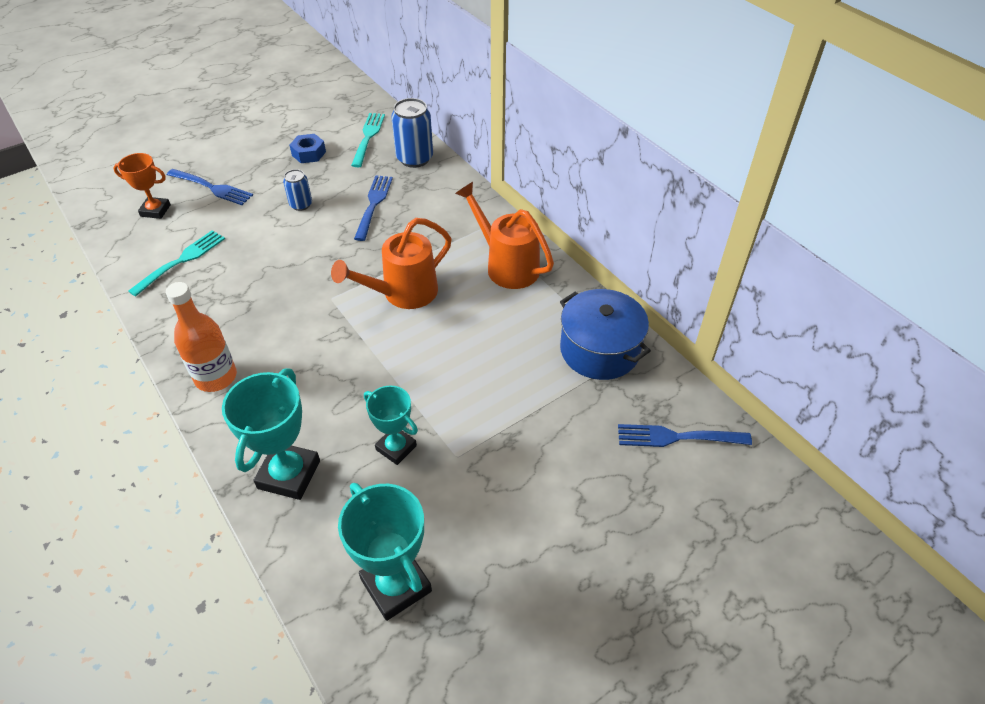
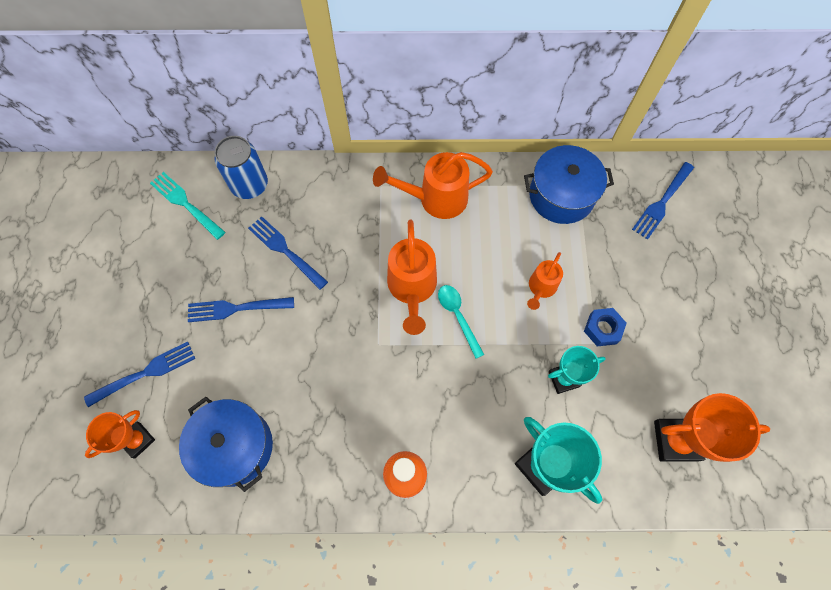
camera: 55 degrees left, 20 degrees up
(181, 261) = (235, 446): turquoise fork -> blue pot
(301, 205) = (237, 308): blue can -> blue fork
(309, 153) = (166, 264): blue nut -> blue nut (602, 329)
(396, 585) = (676, 440): turquoise trophy -> orange trophy
(400, 337) = (458, 316): none -> turquoise spoon
(481, 382) = (541, 288): none -> orange watering can

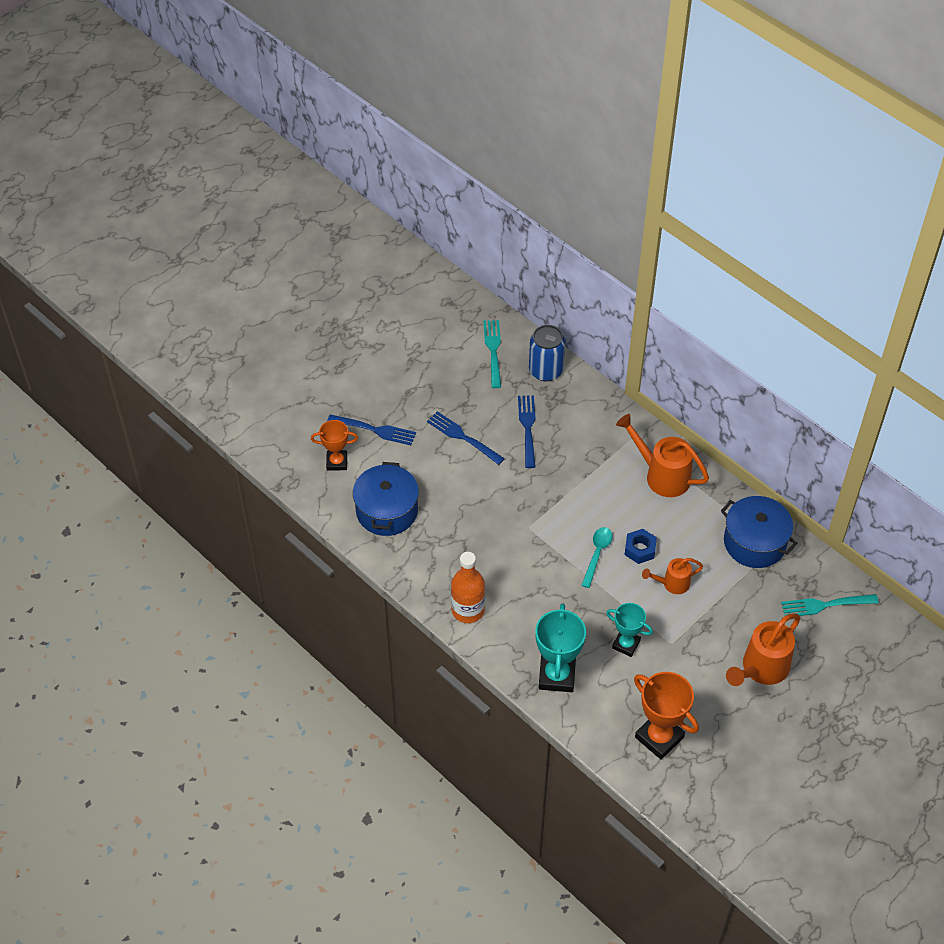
camera: 45 degrees right, 15 degrees down
(412, 288) = (585, 514): orange watering can -> orange watering can (761, 669)
(602, 329) = (686, 640): blue nut -> blue nut (640, 549)
(662, 202) = (826, 605): blue fork -> turquoise fork

